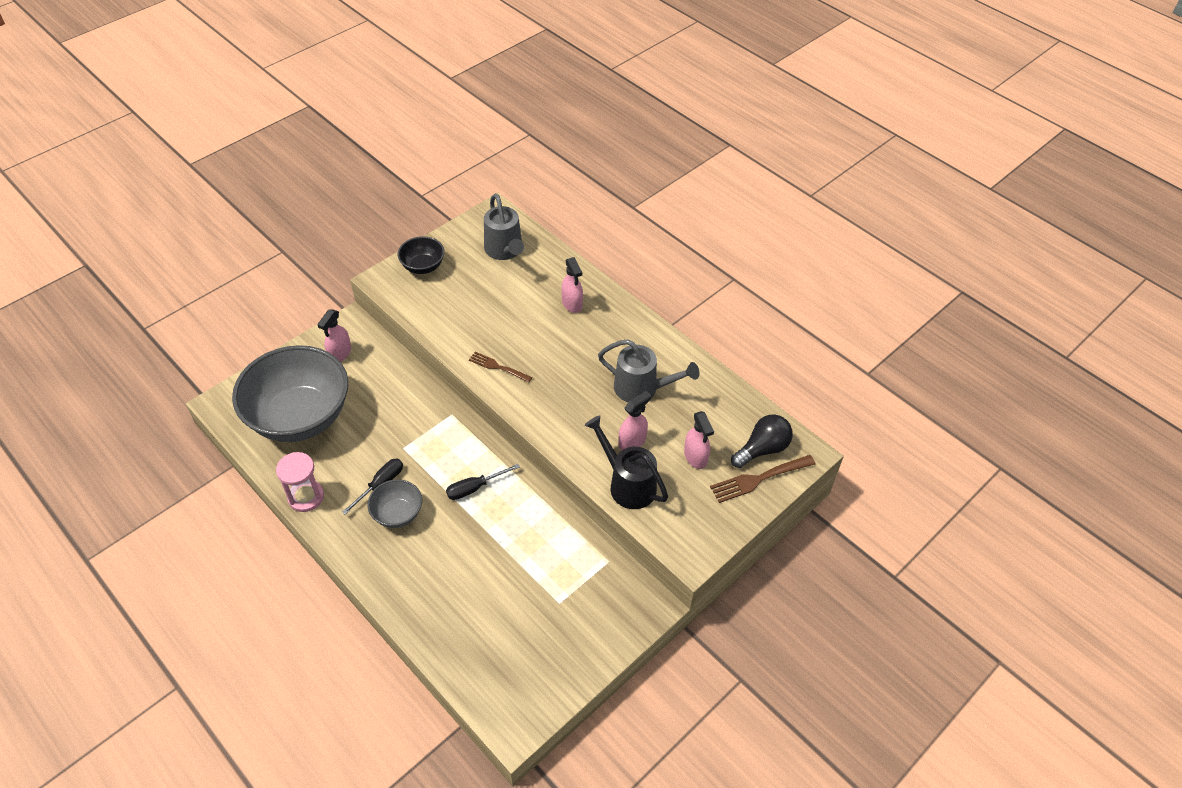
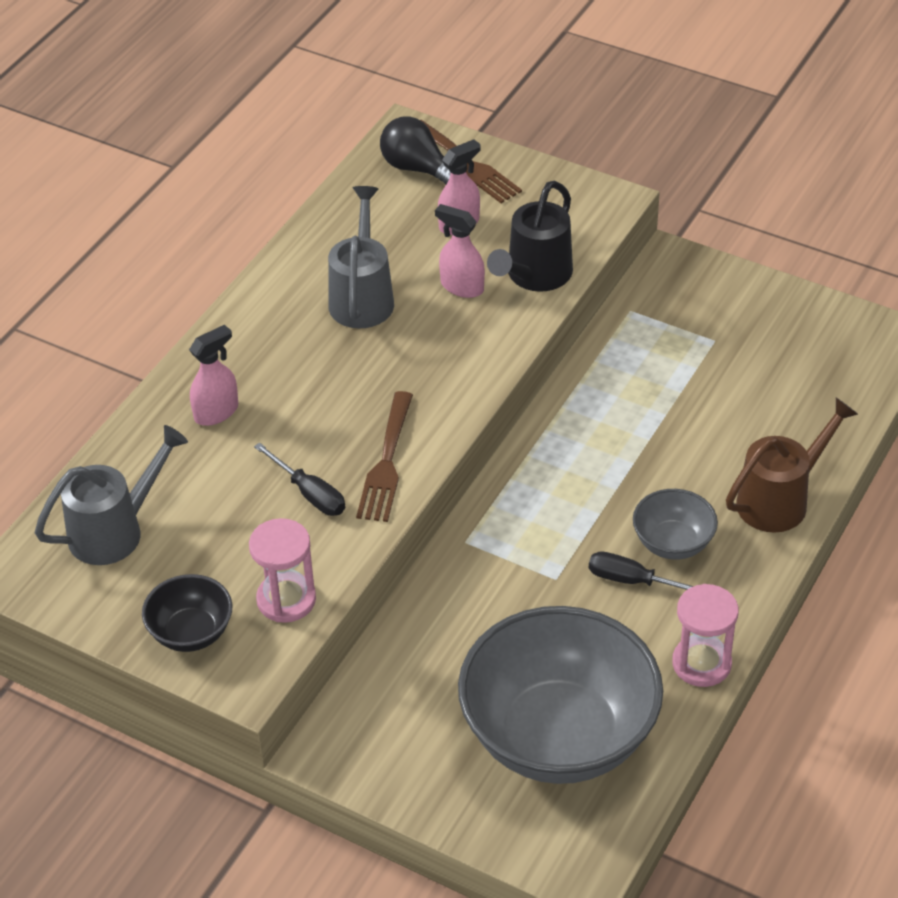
camera: 105 degrees left, 5 degrees down
(340, 353) = (400, 737): pink spray bottle -> none
(401, 586) = (781, 499): none -> brown watering can
(423, 305) = (286, 600): none -> pink hourglass
(475, 488) = (586, 472): black screwdriver -> black screwdriver (309, 493)
(498, 367) = (386, 462): brown fork -> brown fork, size x1.51

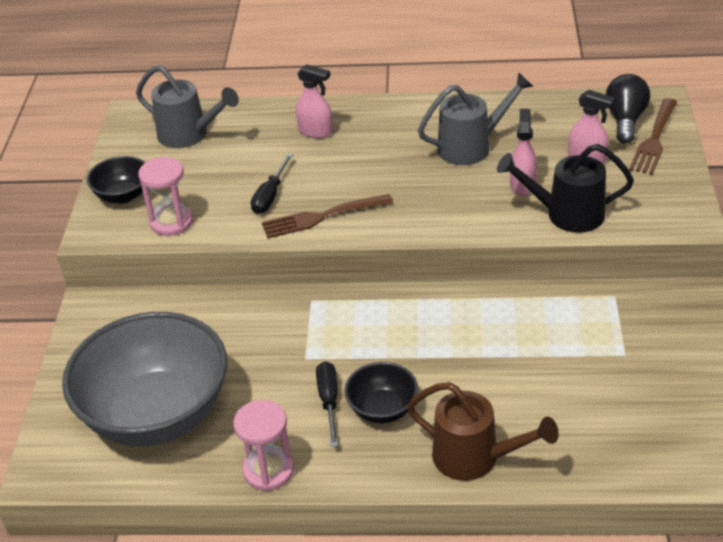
camera: 65 degrees right, 5 degrees down
(673, 543) = (382, 409): grey bowl -> black bowl

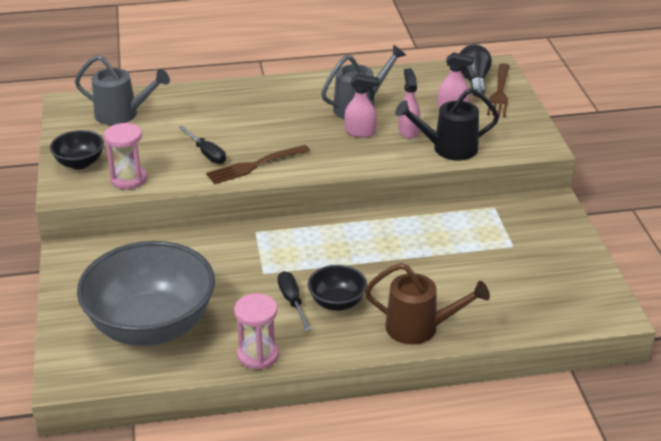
camera: 15 degrees left, 5 degrees down
(270, 196) = (206, 153): black screwdriver -> black screwdriver turned 45 degrees counterclockwise
(315, 131) = (229, 105): pink spray bottle -> pink spray bottle (360, 132)

